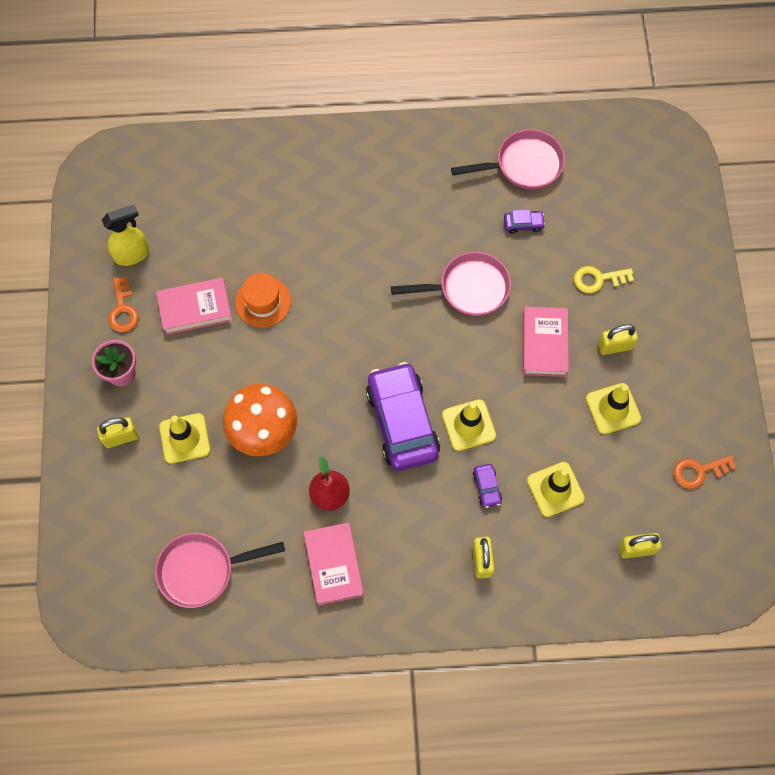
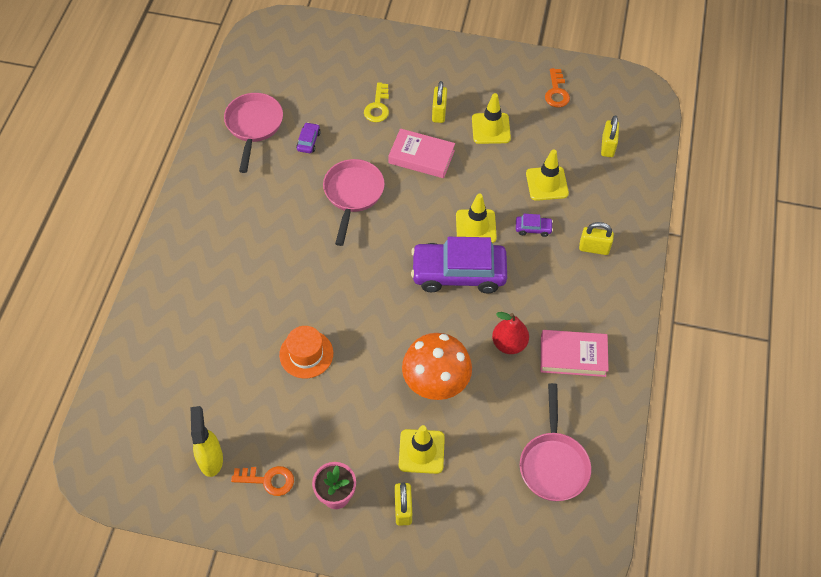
camera: 75 degrees left, 10 degrees down
(195, 309) = (292, 414): pink book -> none

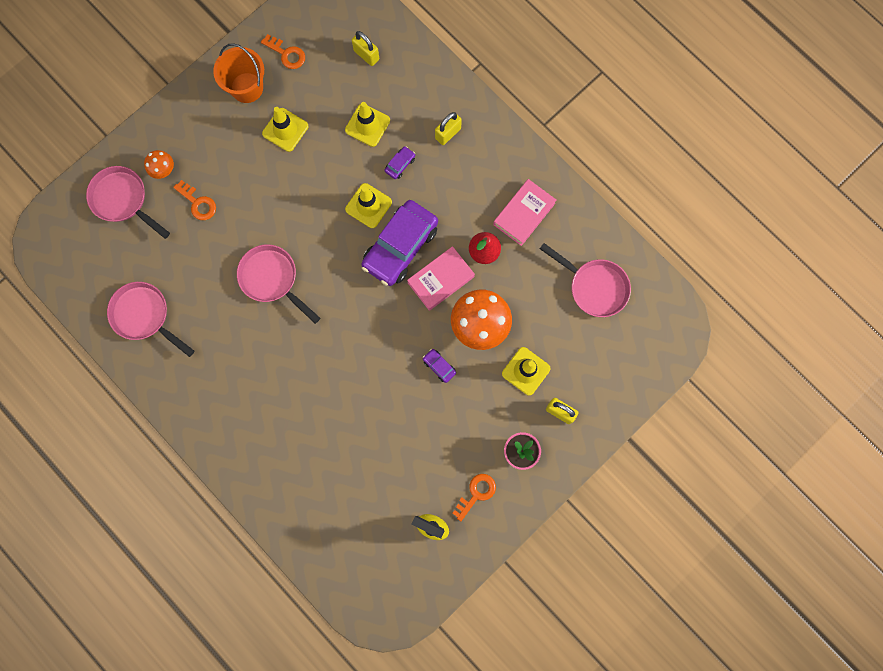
camera: 55 degrees left, 20 degrees up
(306, 354) = (392, 404): orange hat -> none
(308, 141) = (193, 281): purple car -> purple car (439, 366)
(340, 58) = (123, 200): none -> pink pan
(377, 107) = (198, 203): yellow key -> orange key
(386, 69) = (163, 170): none -> orange mushroom
(421, 157) = (273, 202): pink book -> pink book (440, 279)
(439, 112) = (240, 159): yellow padlock -> none
(503, 82) = (247, 87): none -> orange bucket

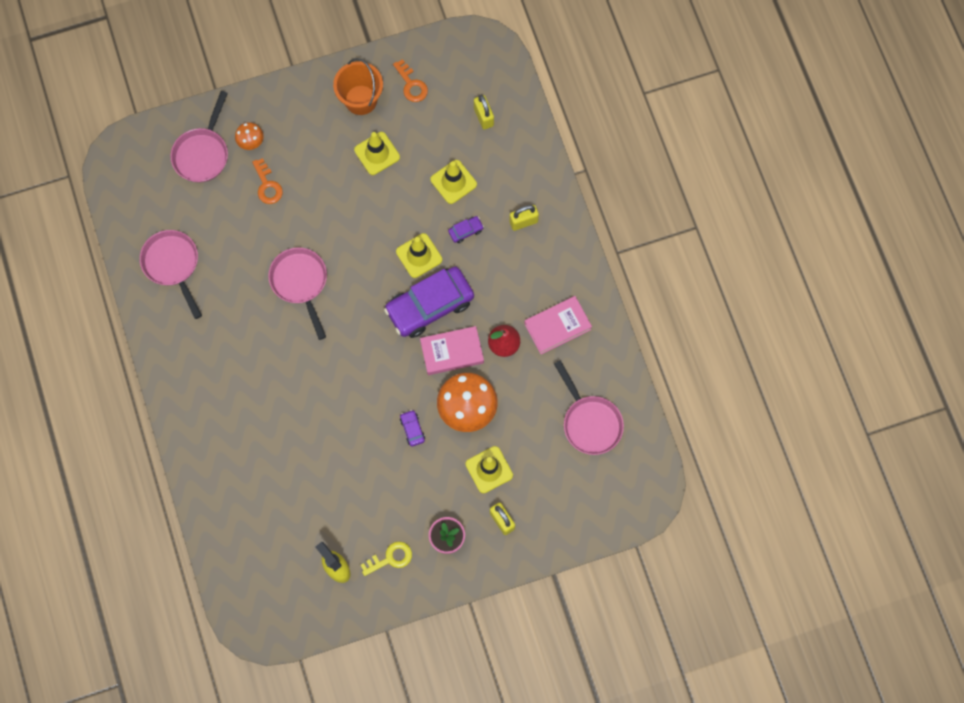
camera: 25 degrees right, 5 degrees down
(123, 200) = (202, 153): pink pan -> pink pan turned 135 degrees counterclockwise
(476, 493) = (390, 558): orange key -> yellow key

